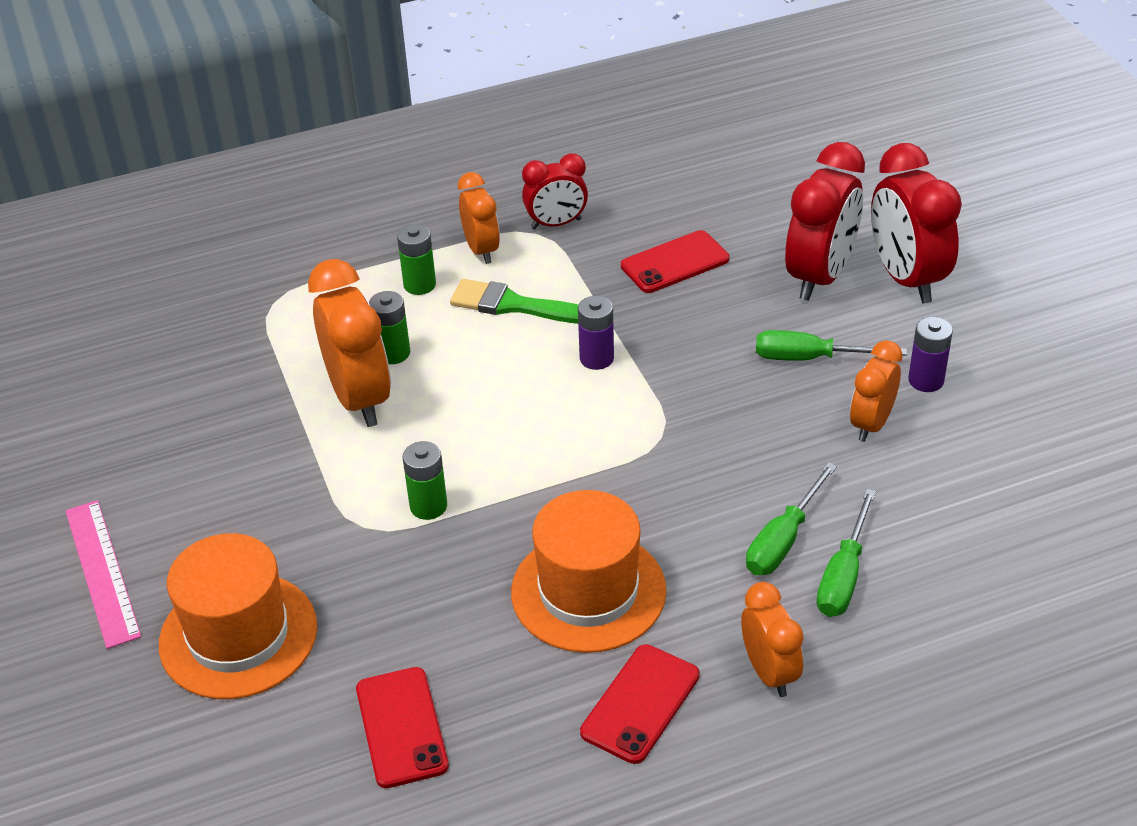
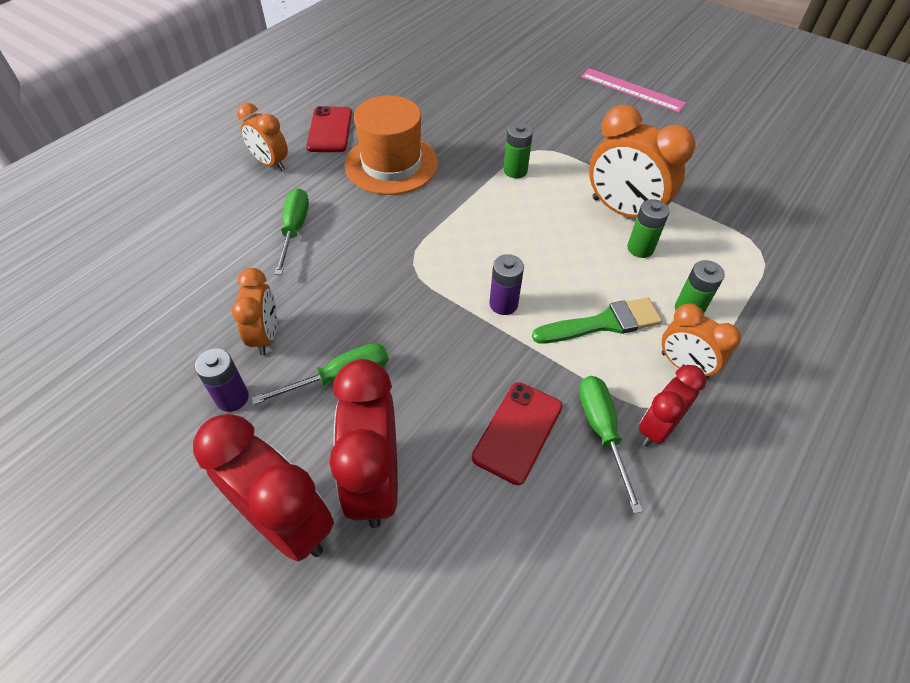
camera: 145 degrees right, 10 degrees up
(238, 635) = (540, 91): orange hat -> none
(401, 727) = (433, 87): red phone -> none
(843, 575) = (247, 224): green screwdriver -> green screwdriver (602, 431)

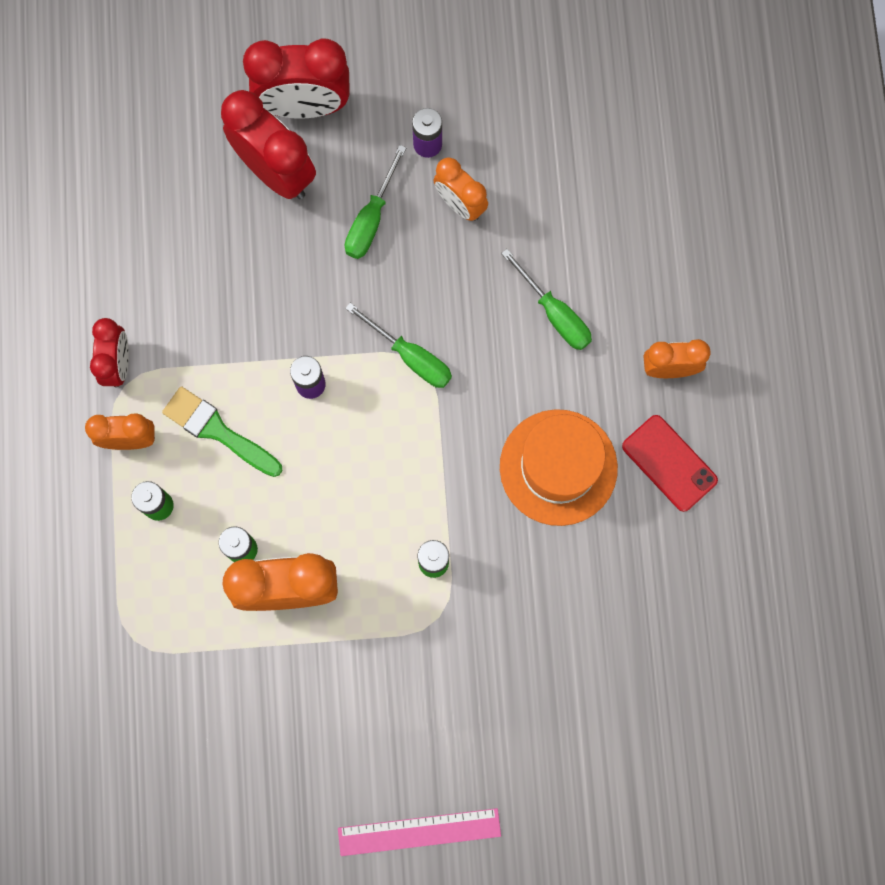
camera: 140 degrees right, 25 degrees up
(518, 432) = (212, 281): red phone -> none
(602, 431) = (155, 329): green screwdriver -> green screwdriver (410, 356)
(603, 323) = (218, 431): green brush -> green brush turned 90 degrees clockwise

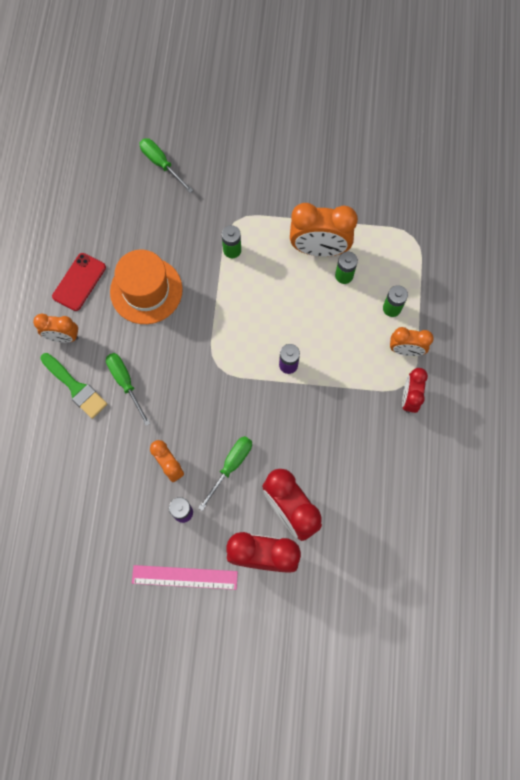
camera: 170 degrees left, 5 degrees down
(218, 431) = (350, 346): green brush -> green brush (75, 387)
(410, 356) = (222, 371): green screwdriver -> green screwdriver (161, 164)
(419, 832) = (266, 118): pink ruler -> pink ruler (184, 577)
(669, 463) = (79, 282): red phone -> red phone turned 60 degrees clockwise

